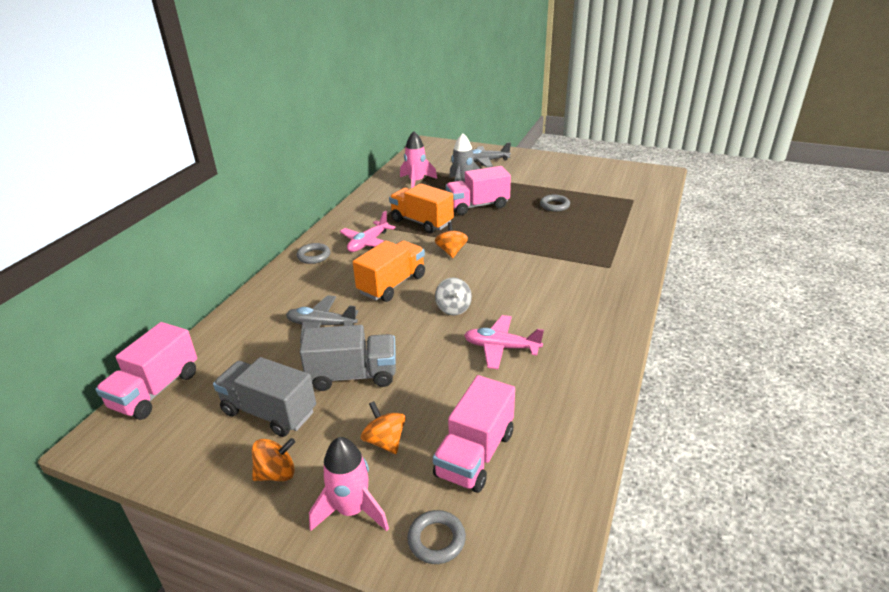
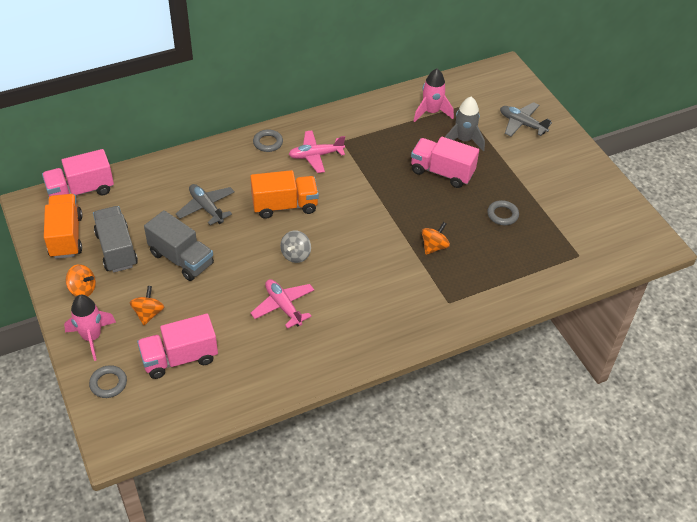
camera: 40 degrees right, 15 degrees up
(421, 222) = (378, 160): orange truck -> orange truck (66, 236)
(451, 251) = (360, 204): orange spinning top -> orange spinning top (434, 247)

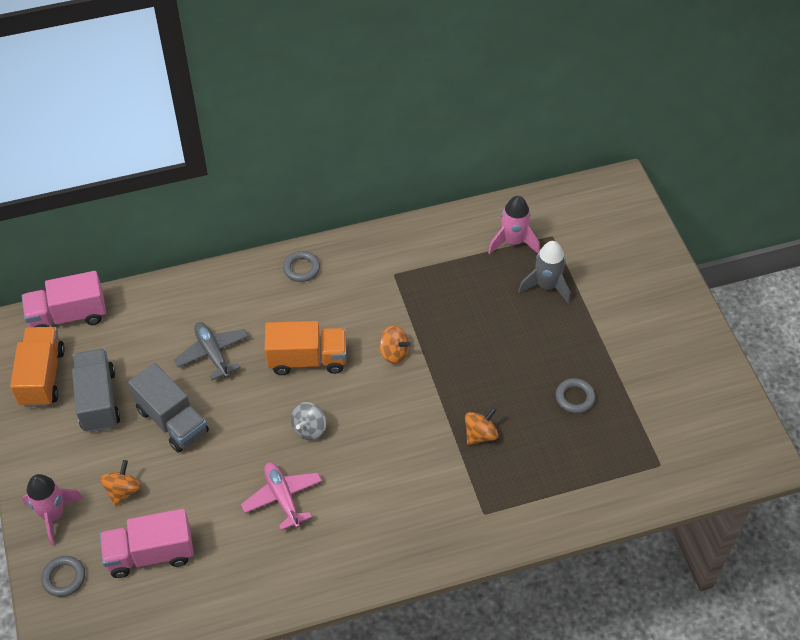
camera: 10 degrees right, 5 degrees up
(82, 289) = (52, 450): orange spinning top -> orange spinning top (394, 353)
(315, 155) = (357, 292): pink plane -> none
(442, 172) = (510, 330): pink truck -> none
(522, 124) = (626, 268): grey plane -> none

